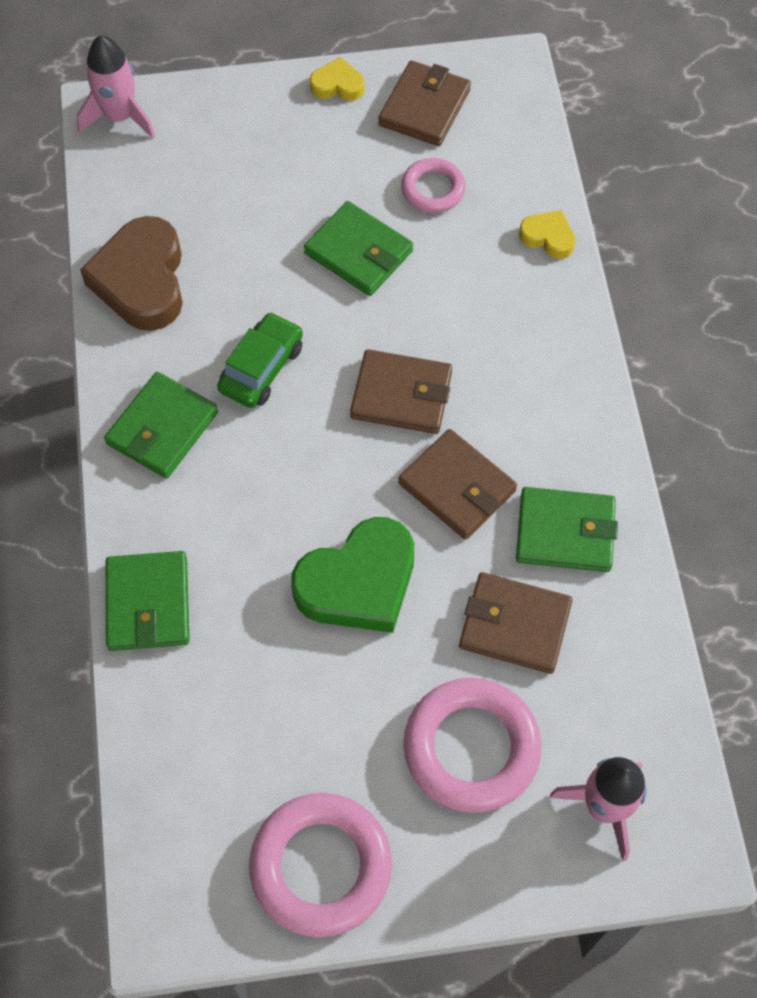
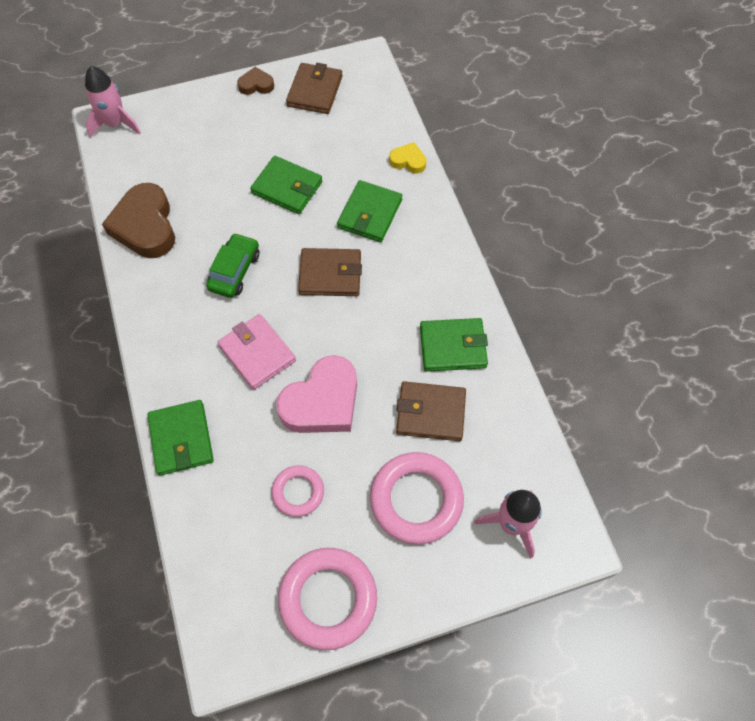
camera: 10 degrees left, 0 degrees up
(162, 428) = (174, 320): green wallet -> green wallet (370, 214)
(275, 496) = (257, 353): none -> pink wallet
(337, 85) = (256, 85): yellow heart -> brown heart
(358, 582) = (322, 401): green heart -> pink heart
(433, 189) = (329, 141): pink ring -> pink ring (298, 492)
(457, 487) = (377, 328): brown wallet -> none

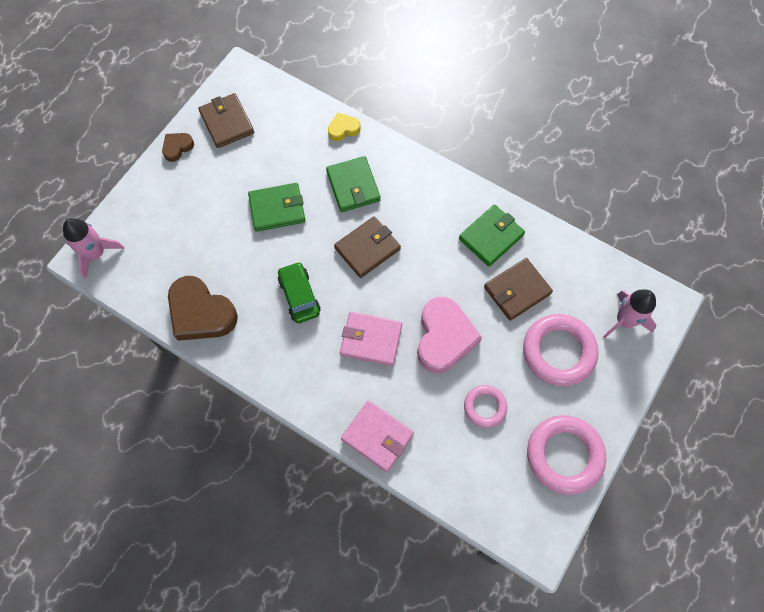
camera: 40 degrees left, 5 degrees up
(181, 439) = (377, 436): green wallet -> pink wallet

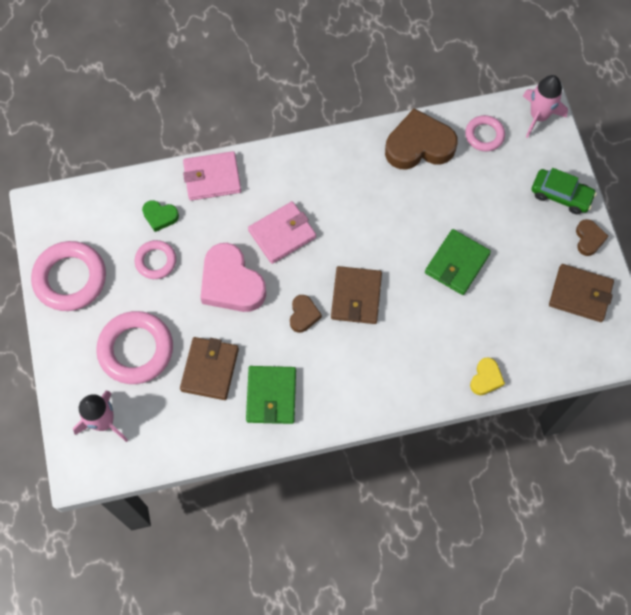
camera: 135 degrees right, 0 degrees up
(148, 276) = (484, 135): none -> pink ring
(299, 296) = (366, 217): green car -> green car (561, 195)
(353, 186) = (422, 336): green wallet -> none
(416, 269) = (303, 315): none -> brown heart
(448, 442) = (160, 216): none -> green heart

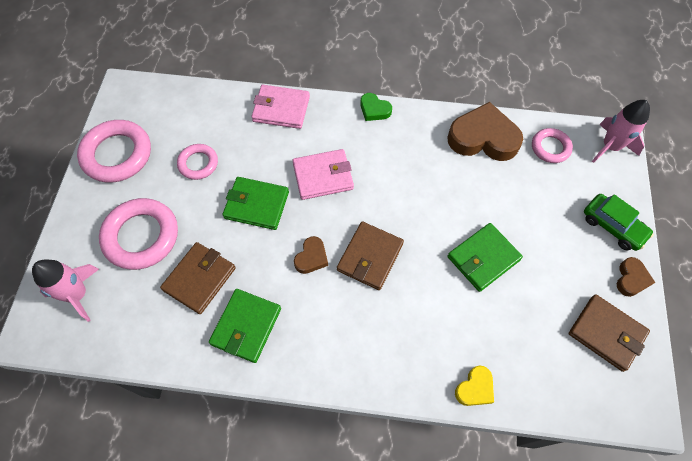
camera: 20 degrees right, 5 degrees down
(160, 216) = (220, 127): green heart -> green heart (374, 110)
(231, 283) = (256, 205): pink heart -> green wallet

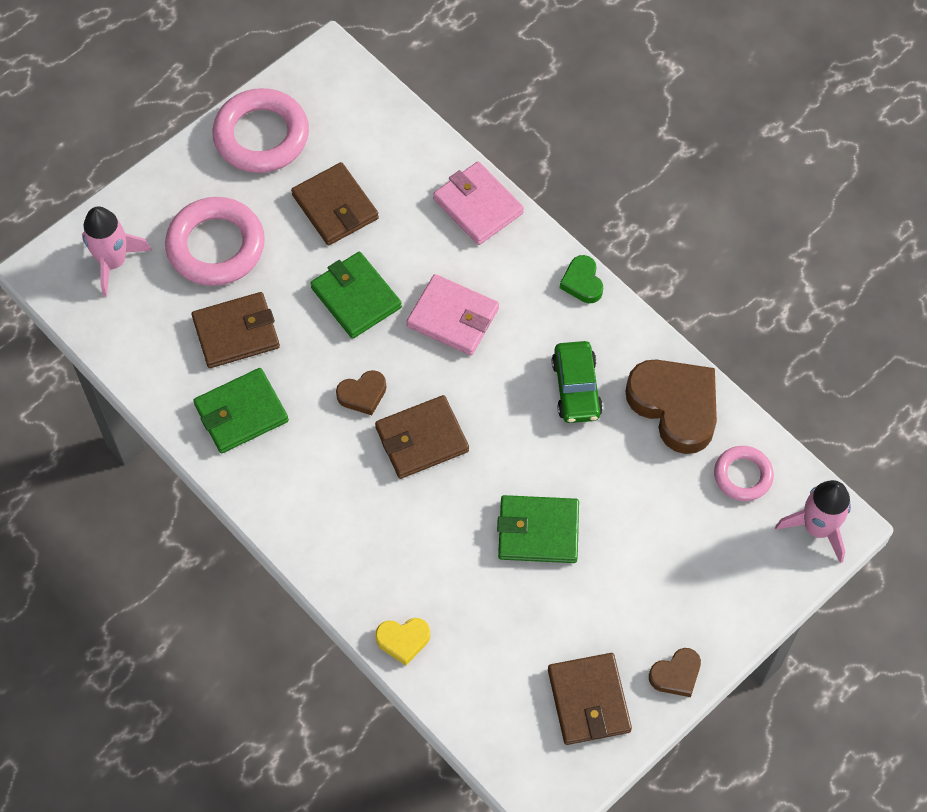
camera: 40 degrees right, 0 degrees up
(198, 163) = (335, 207): pink ring -> brown wallet
(613, 226) = (718, 610): green car -> green car (576, 388)

